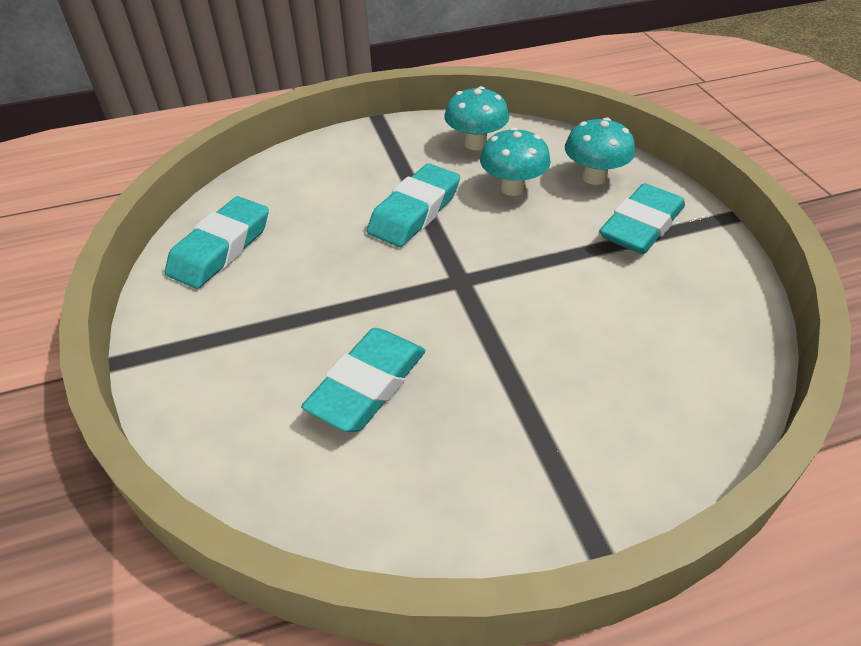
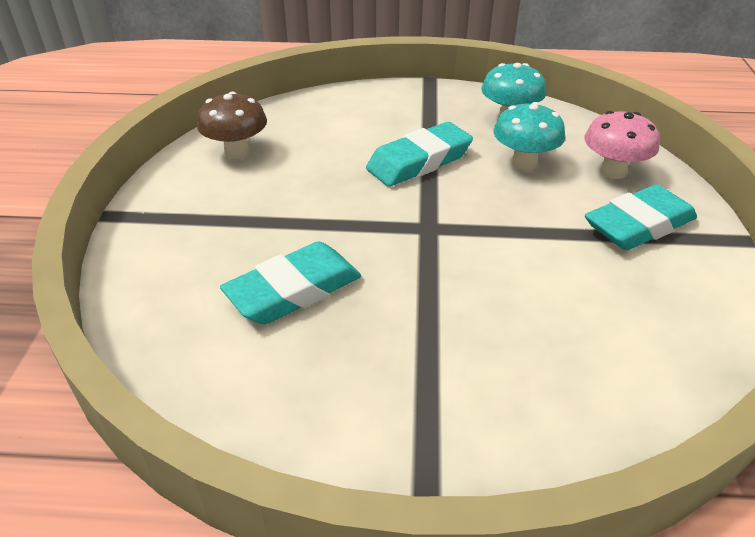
camera: 20 degrees right, 5 degrees down
(221, 249) = (237, 152): turquoise eraser -> brown mushroom
(594, 177) = (613, 171): turquoise mushroom -> pink mushroom

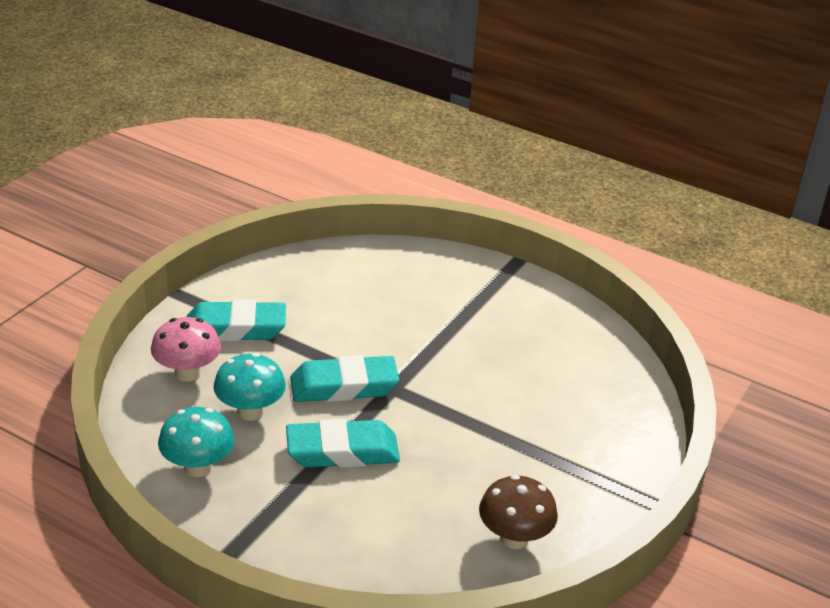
camera: 155 degrees left, 5 degrees down
(294, 290) = (526, 380): turquoise eraser -> turquoise eraser (344, 386)

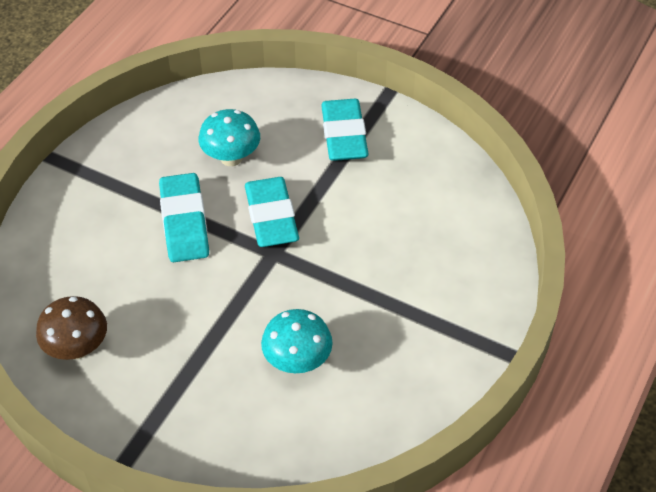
camera: 90 degrees right, 15 degrees up
(187, 373) = (277, 113): pink mushroom -> none
(198, 467) = (162, 135): turquoise mushroom -> turquoise mushroom (297, 361)

